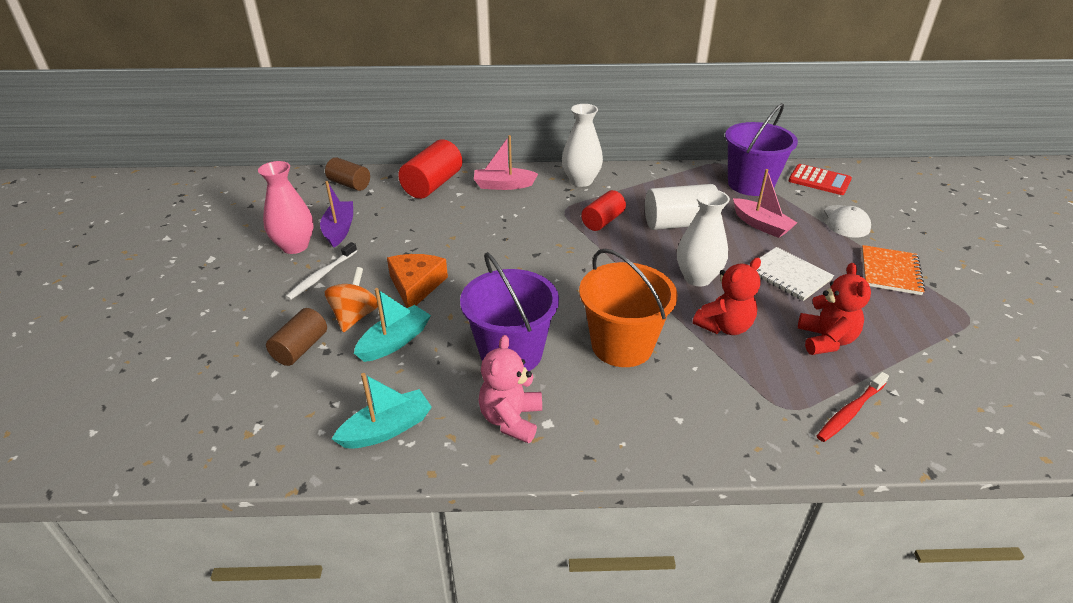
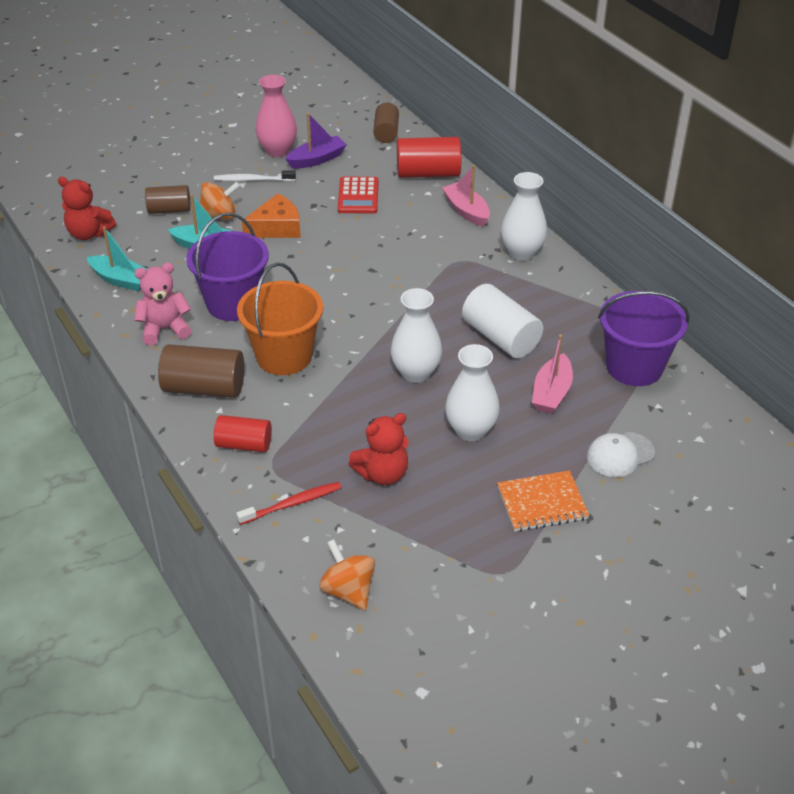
camera: 60 degrees right, 5 degrees up
(603, 221) = (460, 289): red cylinder -> red cylinder (244, 444)
(635, 419) = (204, 388): none -> brown cylinder
(724, 326) = (354, 407): red teddy bear -> red teddy bear (89, 233)
(788, 275) = (471, 430): white notebook -> white vase
(819, 180) = (700, 418): red calculator -> red calculator (358, 196)
(850, 412) = (292, 504): red toothbrush -> red toothbrush turned 135 degrees clockwise
(983, 414) = (348, 590): none -> orange spinning top

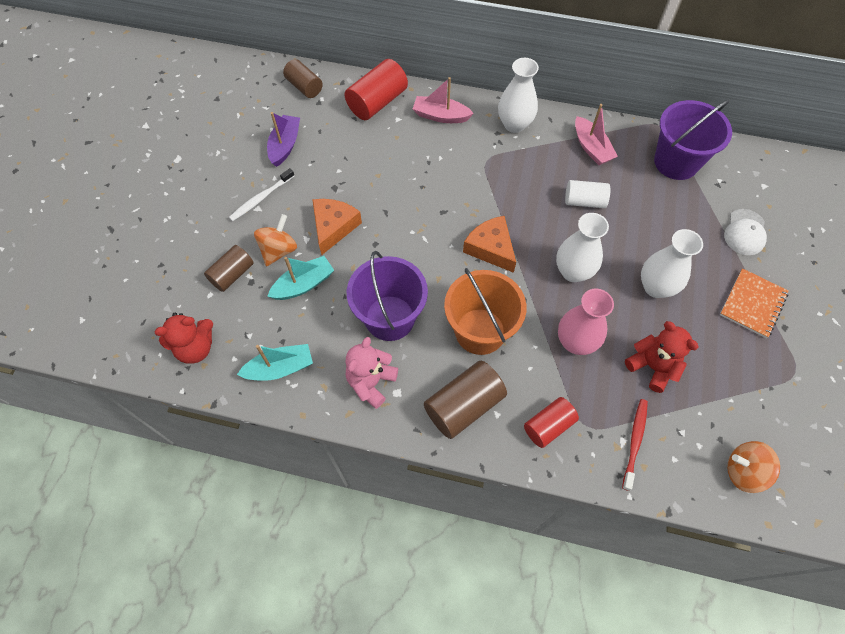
camera: 45 degrees left, 20 degrees up
(277, 151) = (245, 158): pink vase -> pink vase (575, 342)
(358, 196) = (355, 156): red calculator -> none
(373, 315) = (491, 248): none -> orange cheese
(382, 474) = (652, 366): red teddy bear -> red teddy bear turned 60 degrees counterclockwise
(500, 337) = (584, 201): white cylinder -> white cylinder, size x0.65
(551, 393) = (660, 219): pink boat -> pink boat (591, 148)

